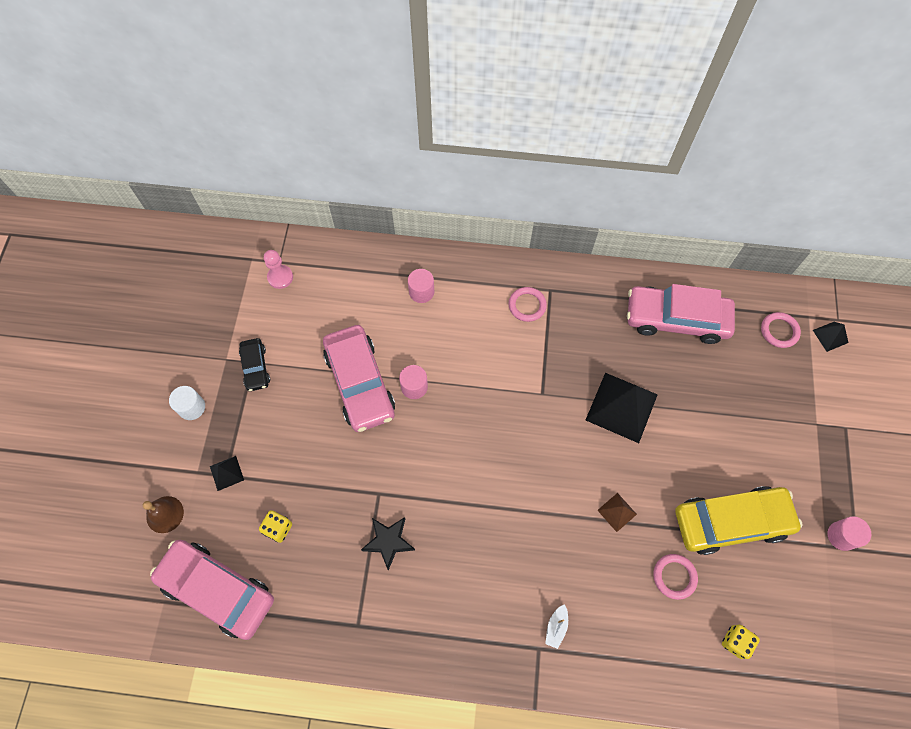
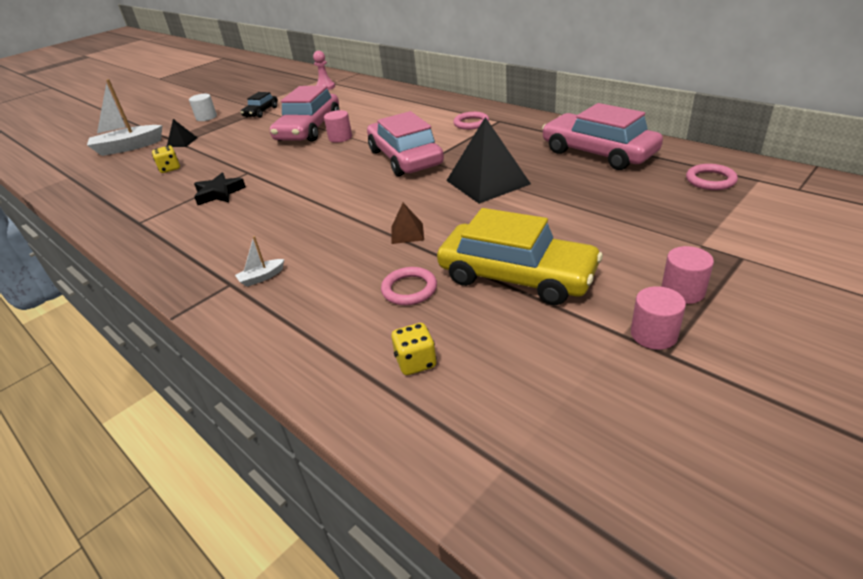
camera: 40 degrees right, 30 degrees down
(165, 514) = (128, 147): brown bell -> white boat
(217, 590) = (99, 181): pink car -> pink car (405, 158)
(421, 292) = (402, 105): pink cylinder -> pink cylinder (682, 291)
(830, 336) = (777, 196): black pyramid -> none

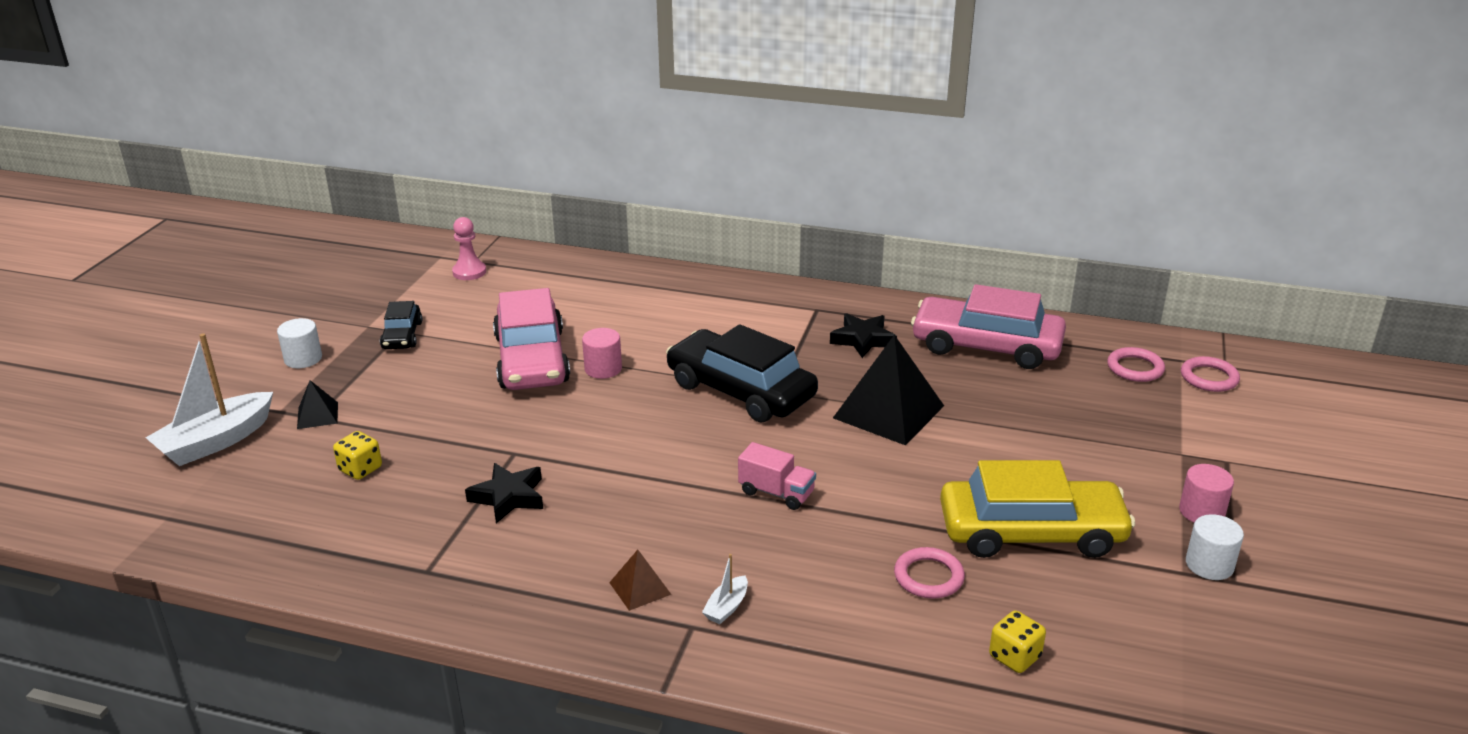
camera: 30 degrees left, 5 degrees down
(365, 217) = (776, 493): none -> pink truck
(405, 158) = (741, 390): pink car -> black car
(407, 233) = (855, 504): brown pyramid -> brown pyramid (640, 588)
(471, 123) = (781, 318): pink ring -> pink ring (1209, 378)
(512, 140) = (863, 340): none -> black star
(653, 334) = (1209, 565): pink cylinder -> white cylinder

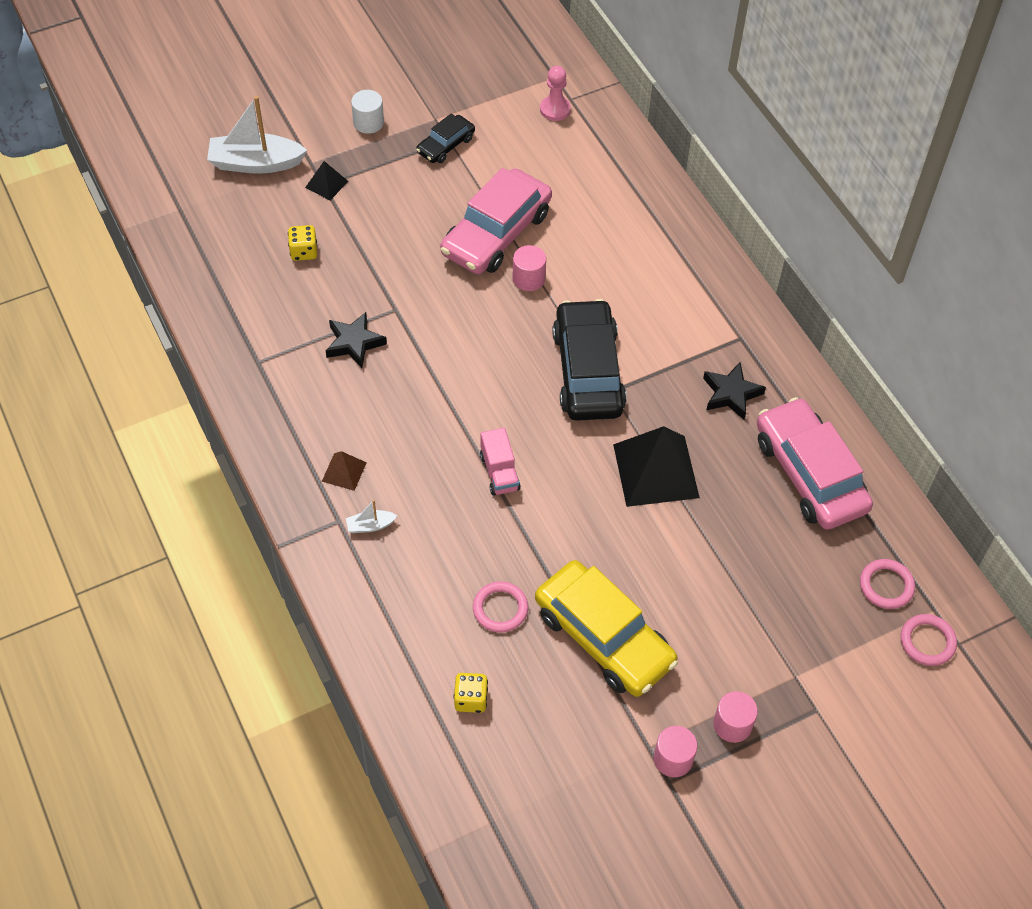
camera: 45 degrees right, 25 degrees up
(1209, 565) = (673, 759): white cylinder -> pink cylinder

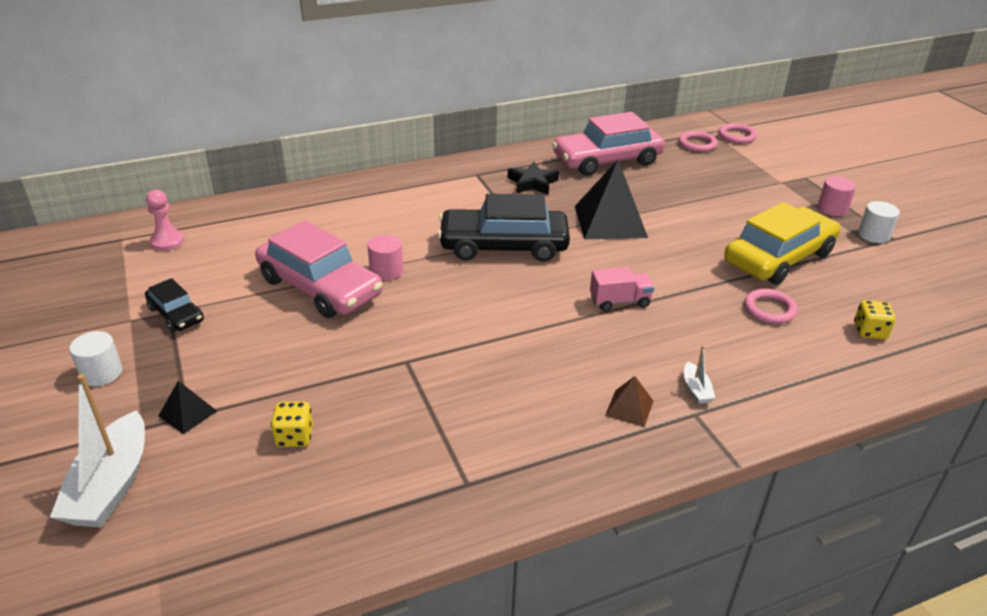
camera: 85 degrees left, 20 degrees down
(354, 343) = (449, 395): black star -> none
(673, 759) = (873, 235): pink cylinder -> white cylinder

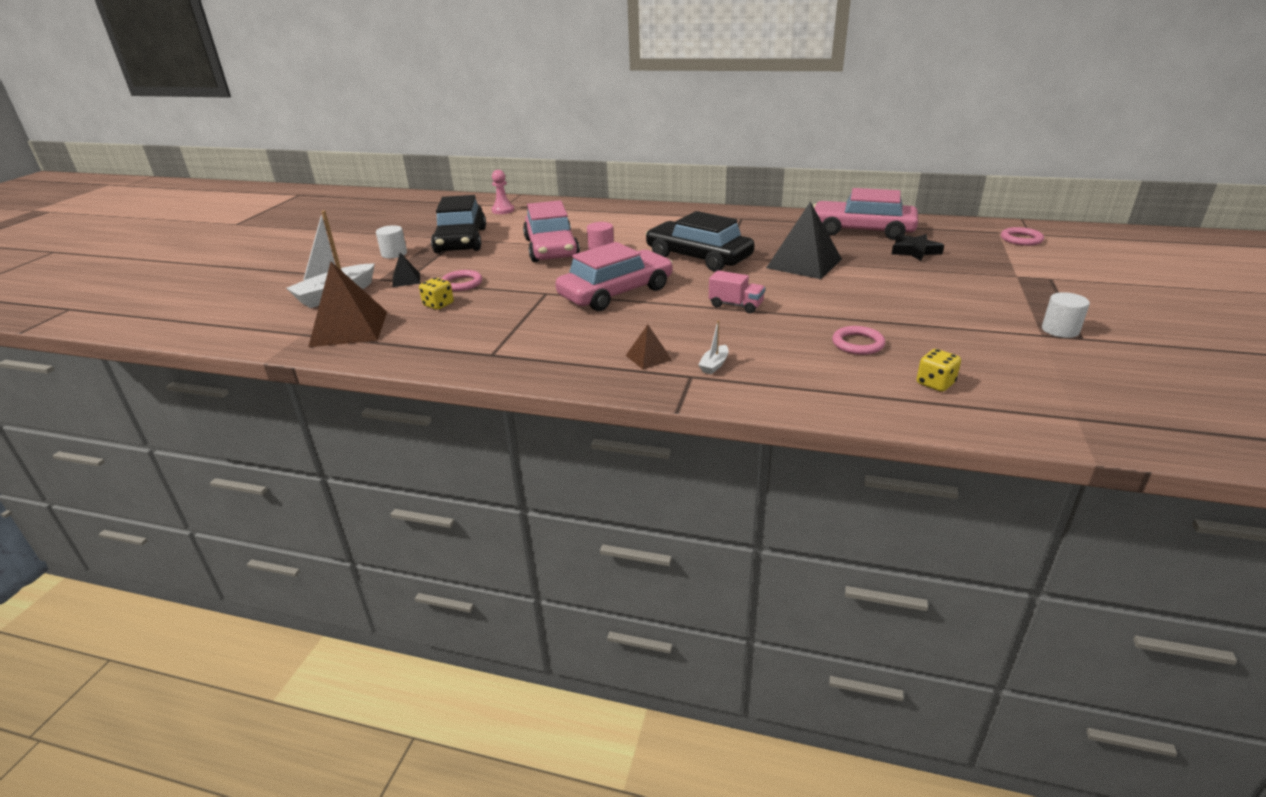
camera: 40 degrees right, 5 degrees down
(176, 314) = (461, 240): black car -> black car, size x1.97
(220, 534) = (349, 328): none -> brown pyramid
(483, 329) = (616, 292): none -> pink car
(532, 183) = (776, 231): black star -> black star (914, 251)
(697, 144) = (968, 237): pink ring -> pink ring (461, 283)
(779, 257) = (924, 318): yellow car -> none
(832, 209) = (1043, 303): pink cylinder -> none

